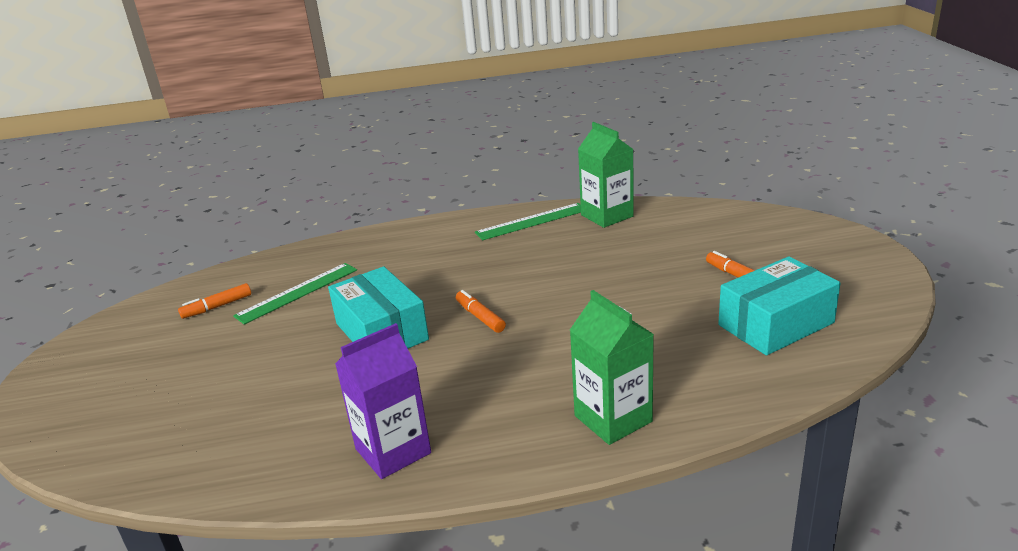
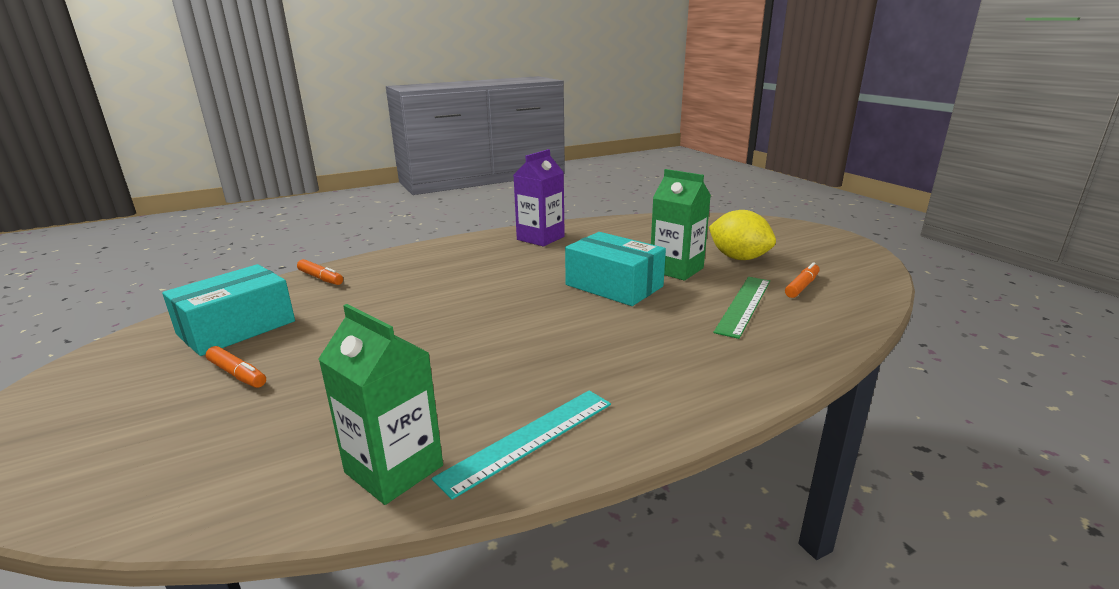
camera: 160 degrees right, 5 degrees down
(204, 357) = (738, 258): none -> yellow lemon
(480, 317) = (530, 304): orange marker -> orange marker (321, 278)
(531, 221) = (528, 439): green ruler -> turquoise ruler
(613, 418) = (403, 261): green carton -> green carton (676, 269)

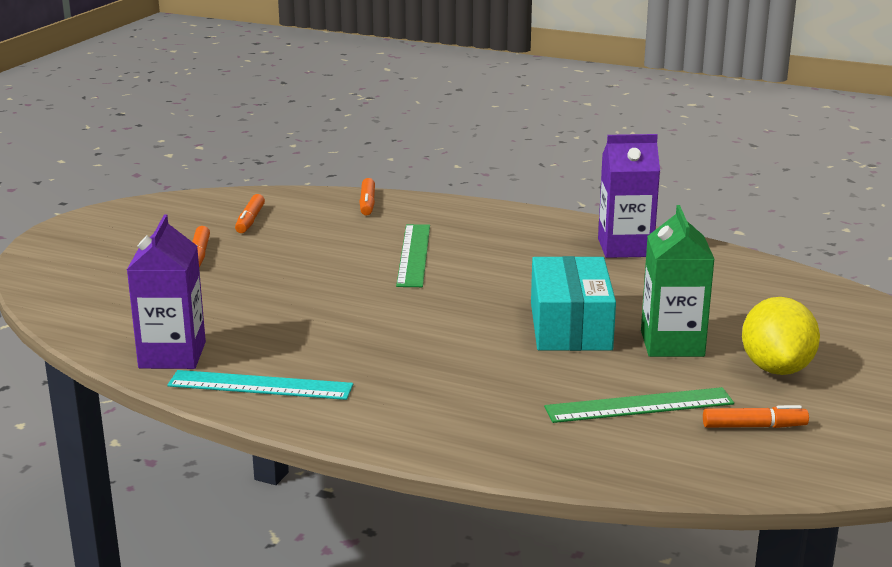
camera: 50 degrees right, 0 degrees up
(237, 328) = (250, 220): turquoise box -> orange marker
(394, 469) = (172, 355): green carton -> purple carton
(429, 292) = (414, 255): none -> green ruler

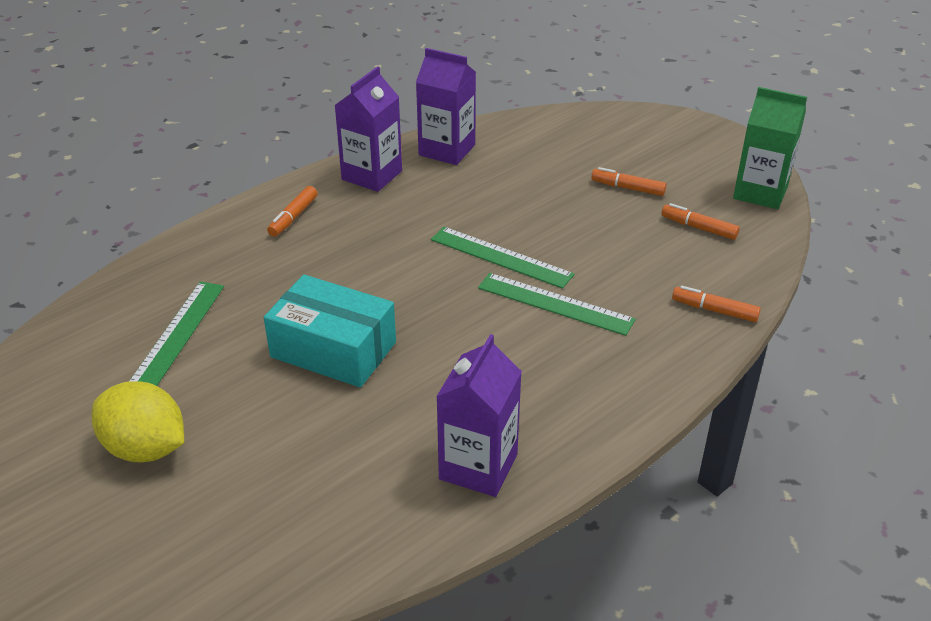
camera: 115 degrees right, 15 degrees up
(260, 385) = (372, 175): turquoise ruler -> purple carton
(365, 287) = (501, 257): none -> green ruler
(672, 343) = (248, 400): green carton -> green carton (760, 192)
(754, 426) = (86, 384): orange marker -> orange marker (293, 217)

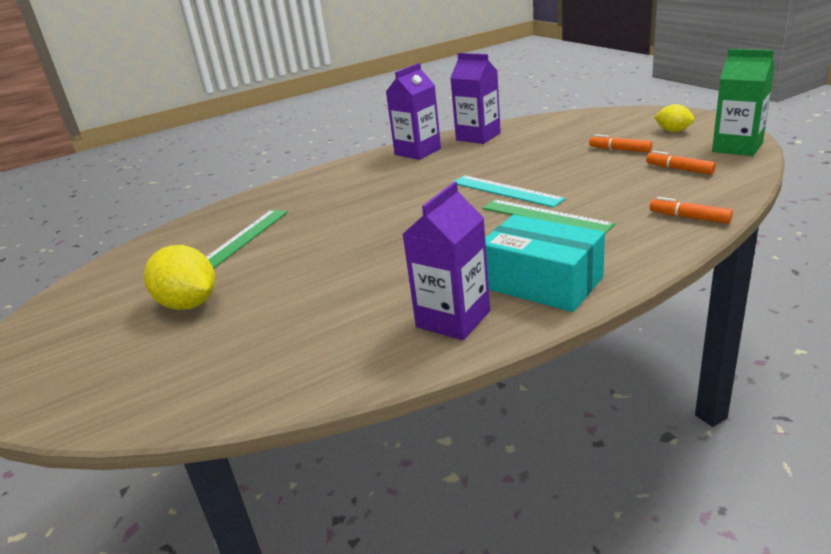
camera: 15 degrees right, 10 degrees down
(293, 217) = (352, 175): orange marker -> none
(333, 350) = (355, 246): turquoise box -> turquoise box (542, 283)
(501, 257) = (505, 191): green ruler -> turquoise ruler
(687, 157) = (673, 131): none -> yellow lemon

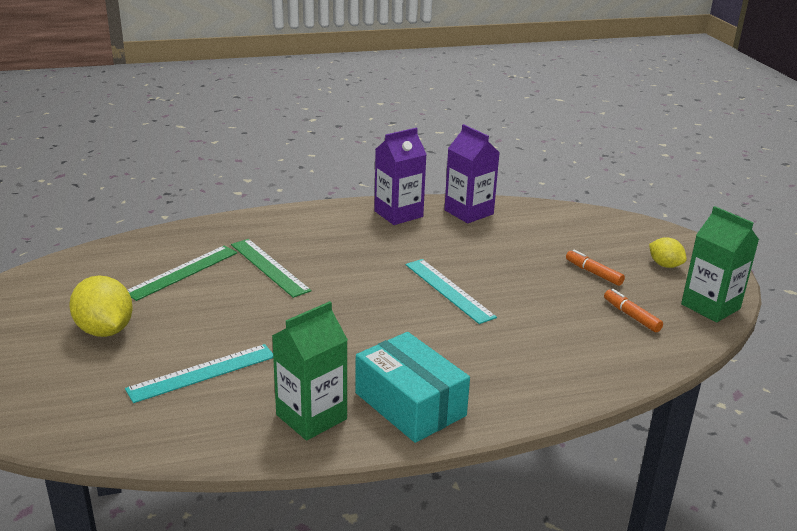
camera: 10 degrees right, 0 degrees up
(314, 312) = (202, 373): none -> turquoise ruler
(453, 319) = (311, 417): purple carton -> green carton
(545, 216) = (464, 332): green ruler -> green ruler (269, 267)
(689, 217) = (594, 376): orange marker -> none

